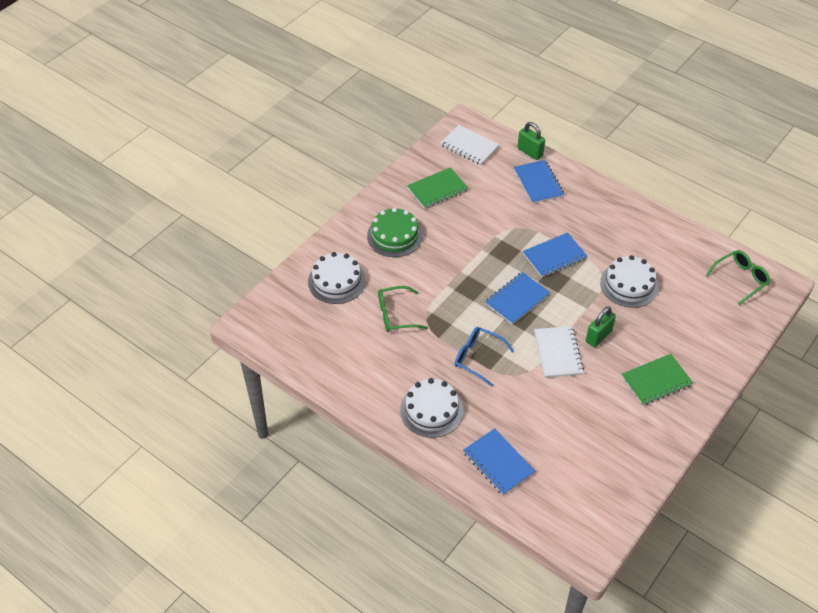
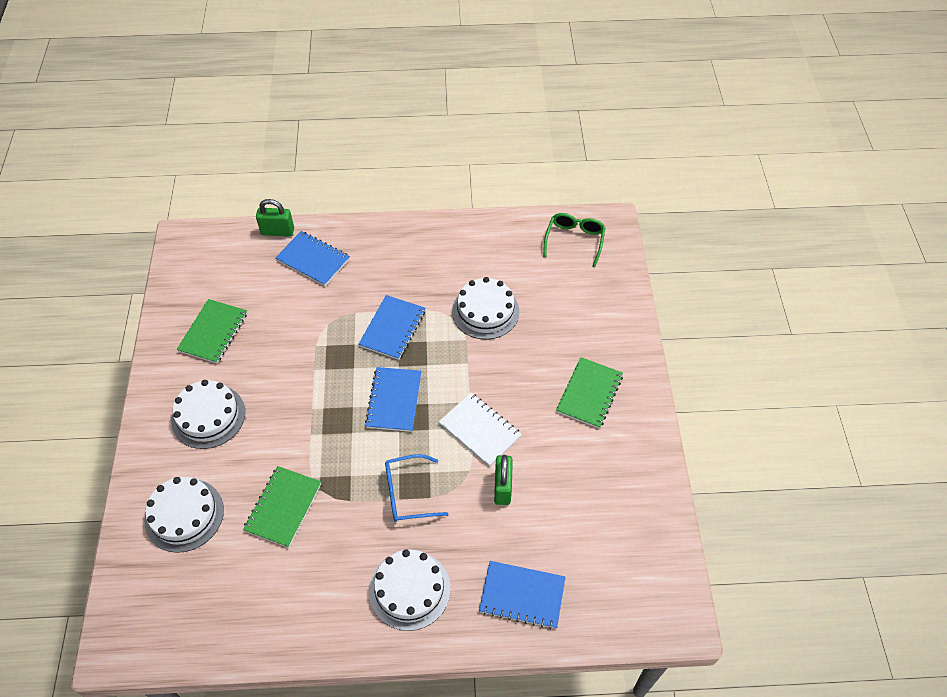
camera: 40 degrees left, 5 degrees up
(395, 236) = (208, 416): green cake -> white cake
(396, 315) = (283, 507): green glasses -> green notebook
(469, 146) = (209, 263): white notebook -> none
(598, 336) = (502, 385): green padlock -> green padlock (502, 487)

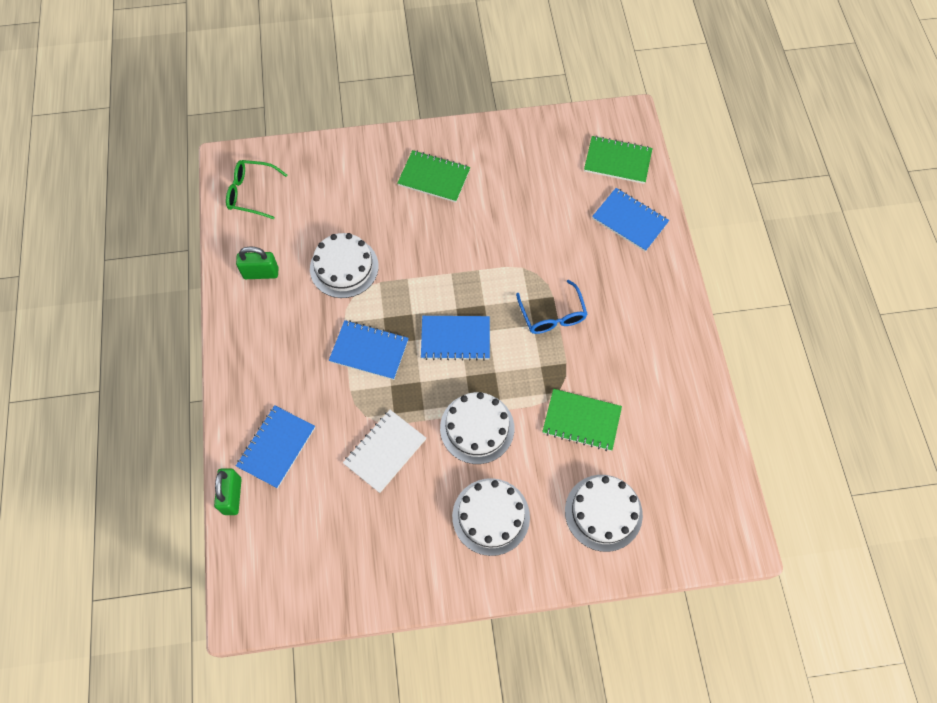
camera: 95 degrees left, 10 degrees up
(213, 332) = (383, 537): green notebook -> green notebook (617, 161)
(409, 589) = (640, 303): white cake -> white cake (477, 428)
(480, 430) = (481, 262): white notebook -> white notebook (385, 451)
(502, 487) = (536, 240): green padlock -> green padlock (261, 273)
(522, 595) = (629, 221): blue notebook -> blue notebook turned 60 degrees counterclockwise

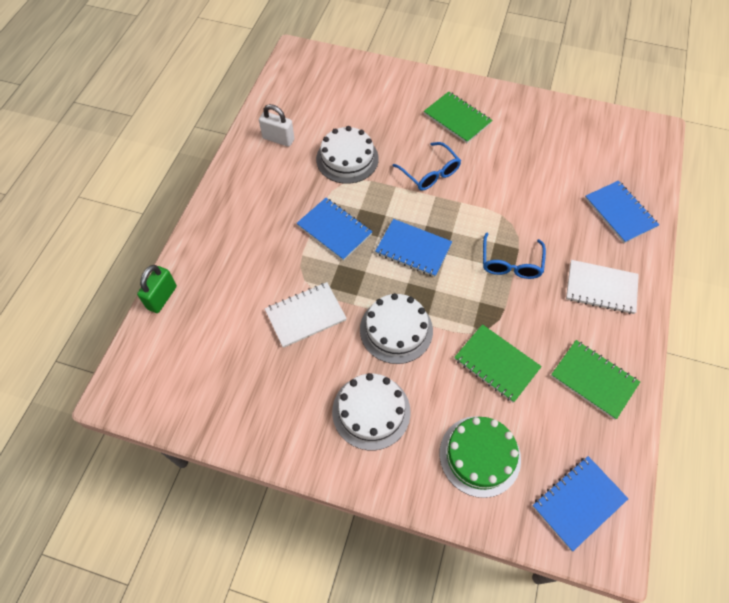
camera: 25 degrees right, 5 degrees down
(251, 193) = (303, 80): green glasses -> none
(261, 273) = (278, 139): green padlock -> white padlock
(276, 447) = (218, 274): blue notebook -> blue notebook (578, 503)
(434, 250) = (430, 173): none -> blue glasses
(603, 512) = (479, 456): white cake -> green cake
(617, 161) = (629, 161): green notebook -> green notebook (593, 380)
(642, 305) = (601, 288): none -> white notebook

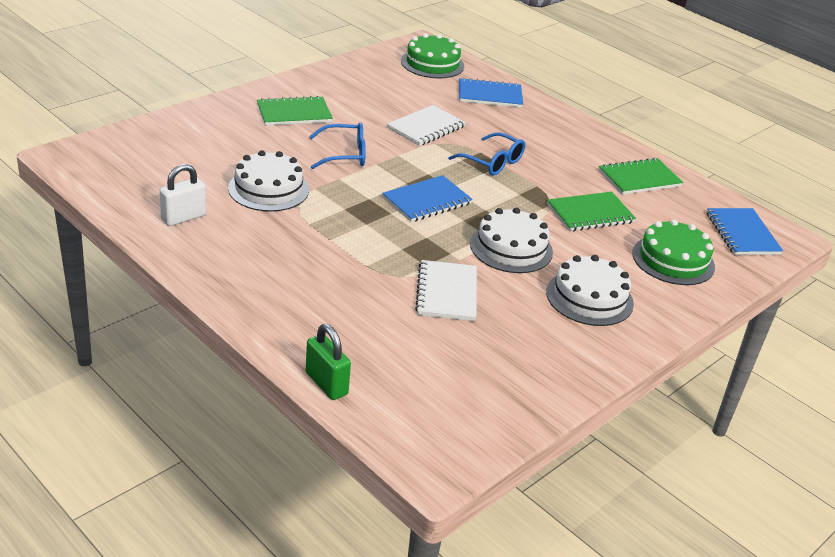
camera: 65 degrees left, 25 degrees down
(334, 230) = (355, 234): blue notebook -> none
(601, 288) = (556, 136): white notebook -> white notebook (426, 127)
(629, 153) = (432, 63): none -> green cake

